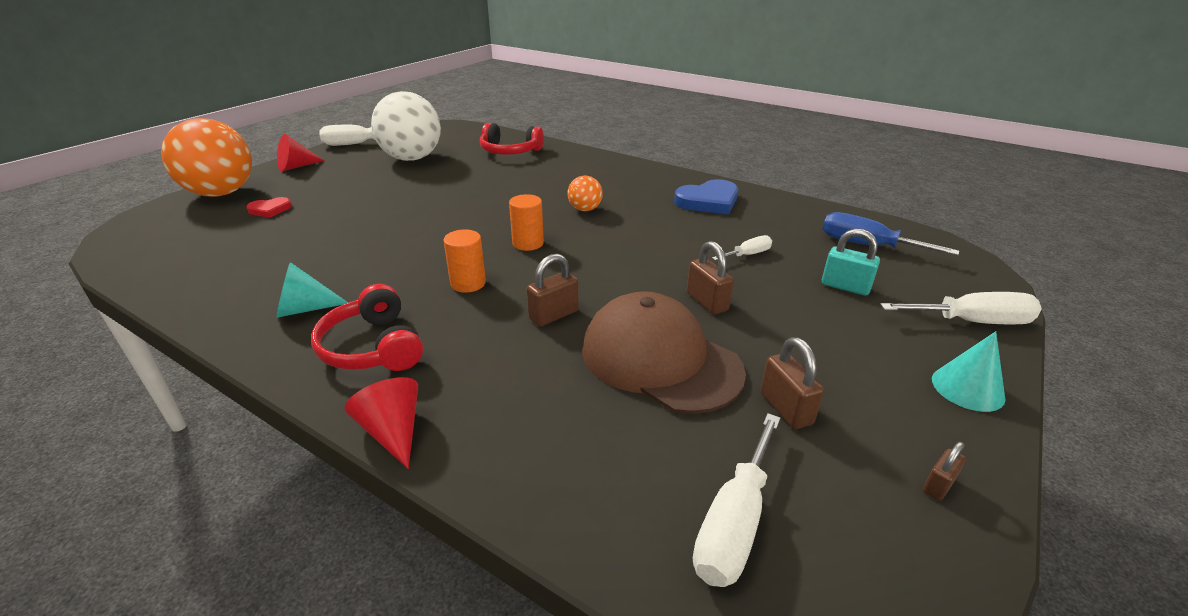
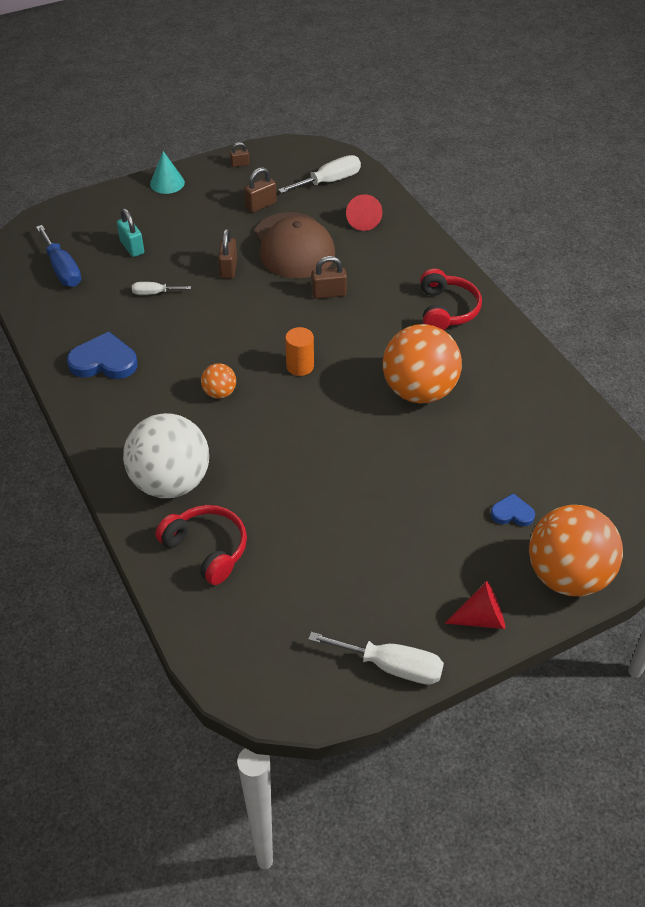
camera: 150 degrees left, 15 degrees up
(270, 210) = (512, 513): red heart -> blue heart
(304, 309) = (485, 357): turquoise cone -> none
(384, 258) = (419, 391): none -> orange ball
(393, 431) = (447, 258): red cone -> red cone (363, 220)
(412, 158) = (334, 581): white ball -> white ball (171, 482)
(468, 283) = (368, 340): orange cylinder -> none
(785, 408) = (261, 205): brown padlock -> brown padlock turned 45 degrees clockwise
(971, 322) = (103, 204): white screwdriver -> none

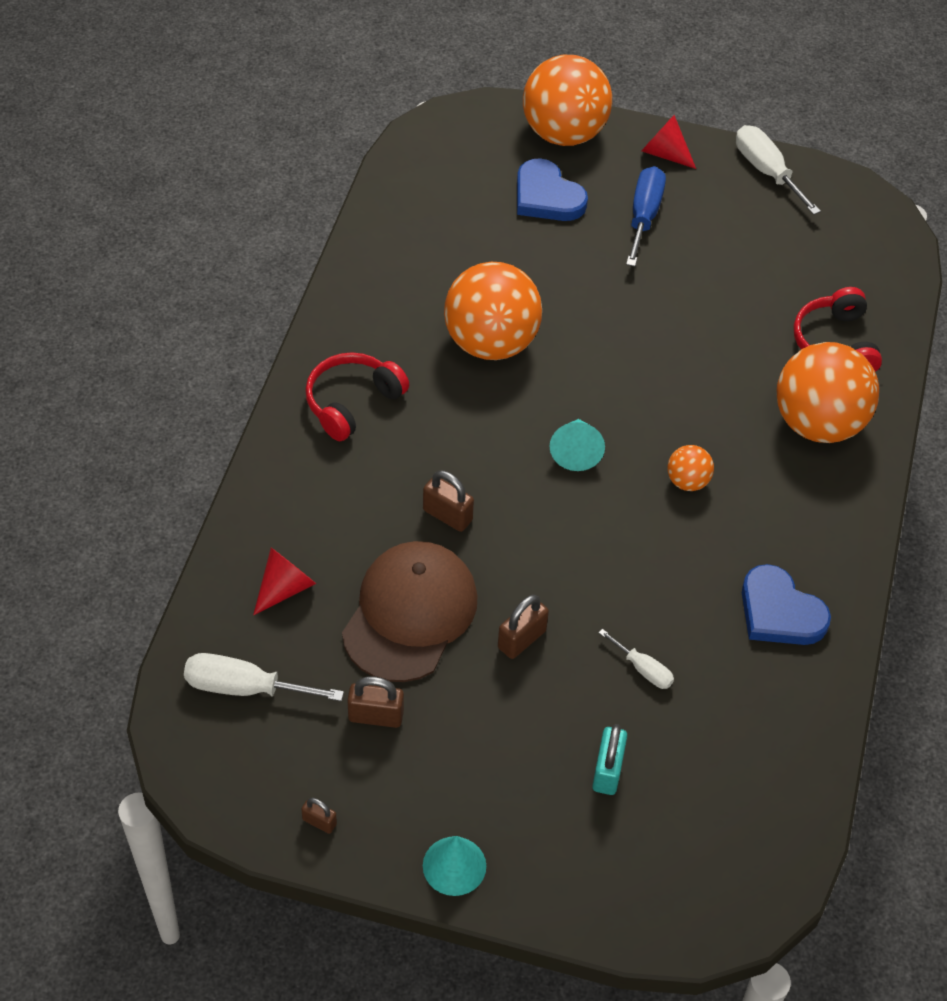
camera: 140 degrees left, 5 degrees up
(62, 269) = (727, 801): blue screwdriver -> blue screwdriver (644, 216)
(171, 482) = (818, 423): white ball -> orange ball
(300, 366) = (576, 451): orange cylinder -> turquoise cone
(512, 513) = (547, 196): blue heart -> blue heart, size x1.79

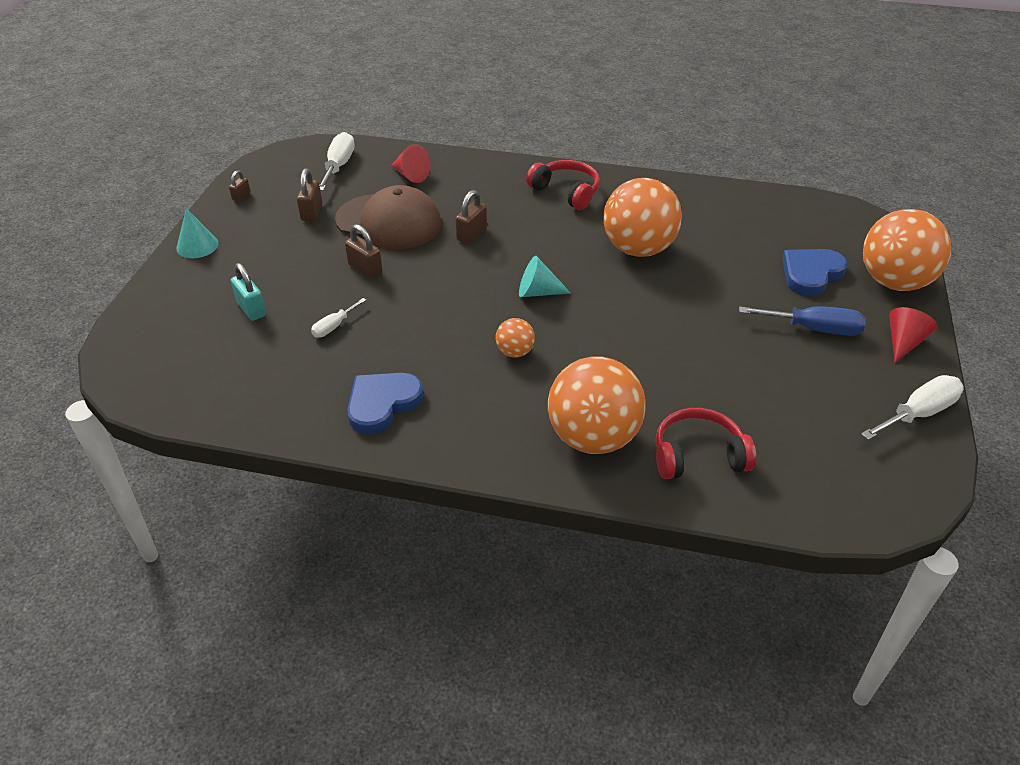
camera: 90 degrees right, 10 degrees down
(607, 771) = (251, 309): turquoise padlock -> turquoise padlock turned 45 degrees clockwise

